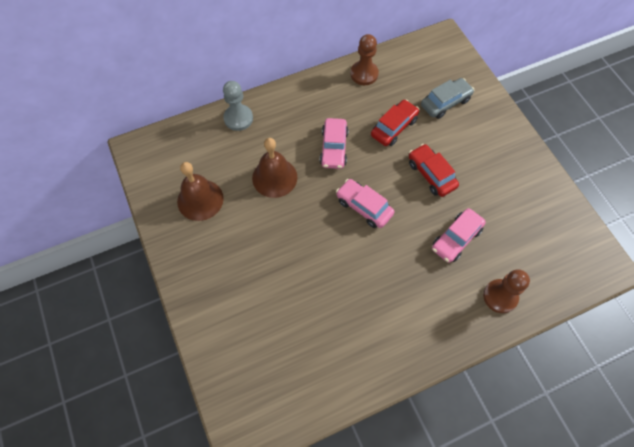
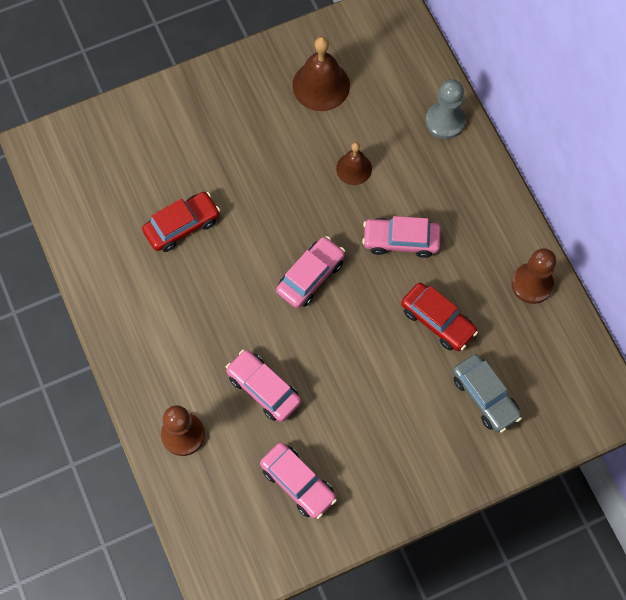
camera: 90 degrees right, 5 degrees up
(274, 177) = (354, 168): brown bell -> brown bell, size x0.61
(431, 174) = (361, 365): red car -> red car (182, 226)
(523, 215) = (298, 483): none -> pink car

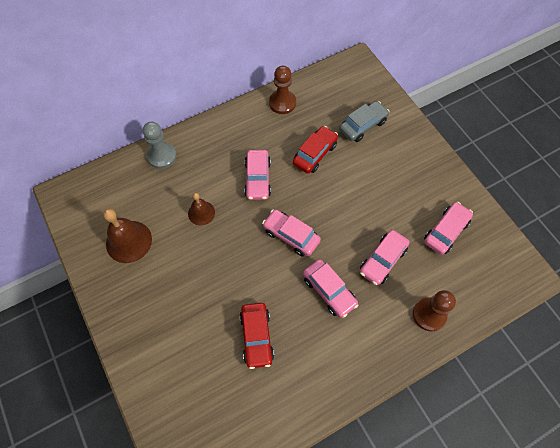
camera: 95 degrees left, 5 degrees down
(182, 226) = (257, 337): red car -> red car turned 150 degrees counterclockwise
(229, 315) = (329, 291): none -> pink car

